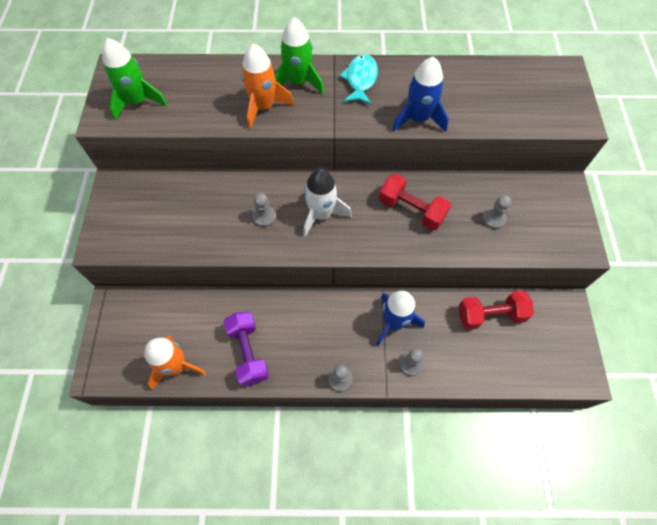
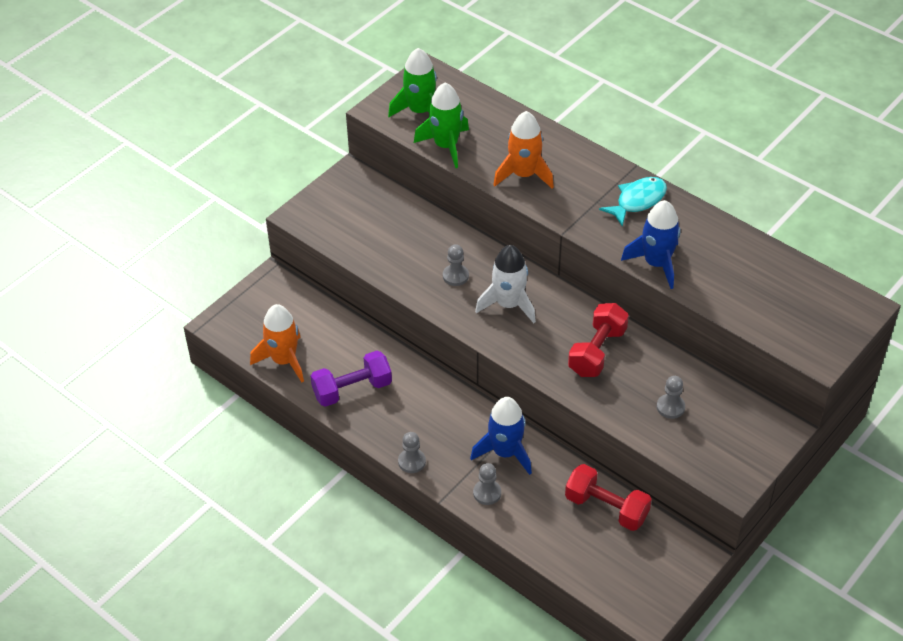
camera: 40 degrees right, 15 degrees down
(248, 352) = (352, 389): purple dumbbell -> purple dumbbell turned 45 degrees clockwise
(298, 82) = (577, 171): green rocket -> green rocket (446, 146)
(411, 210) = (597, 351): red dumbbell -> red dumbbell turned 45 degrees clockwise

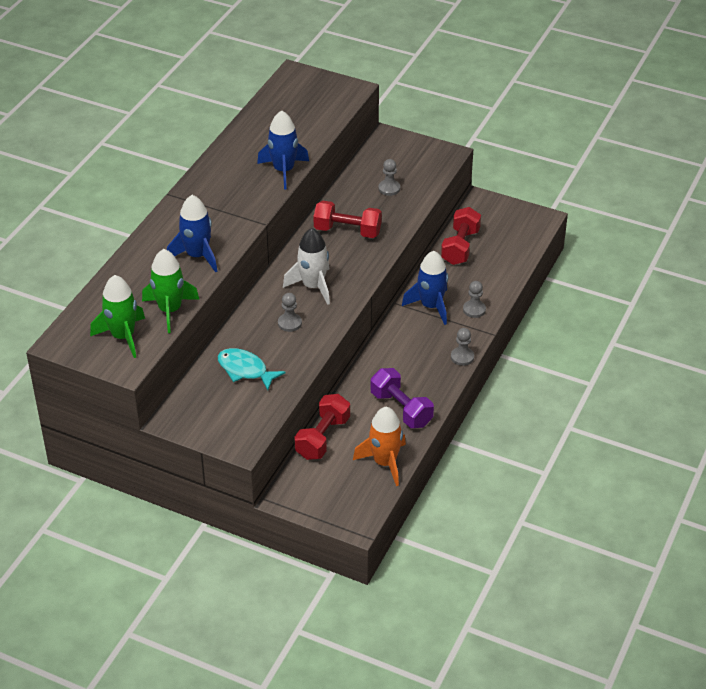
camera: 105 degrees left, 5 degrees down
(337, 319) = (322, 438): none -> red dumbbell
(524, 175) = (197, 256): orange rocket -> blue rocket
(638, 201) = (213, 188): turquoise fish -> turquoise fish (245, 370)

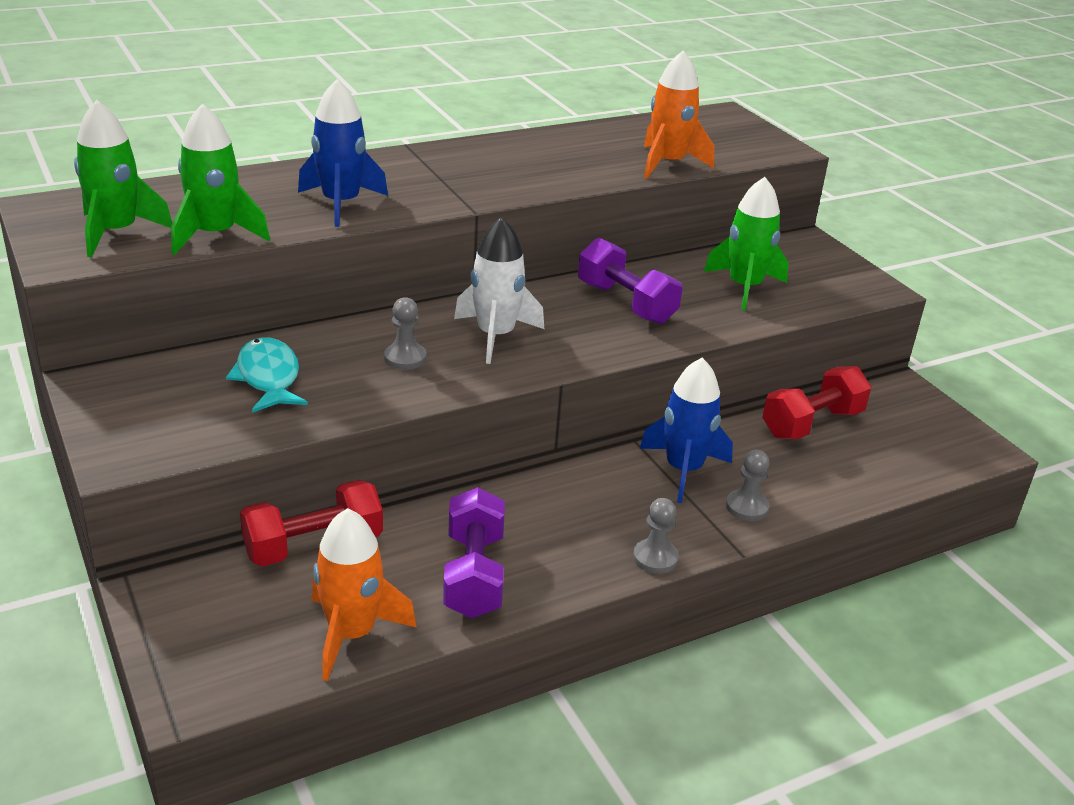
camera: 35 degrees right, 10 degrees down
(283, 170) = (580, 178): blue rocket -> none
(311, 134) = (668, 164): none -> orange rocket
(347, 231) = (626, 303): red dumbbell -> purple dumbbell
(389, 188) = (744, 287): grey pawn -> green rocket

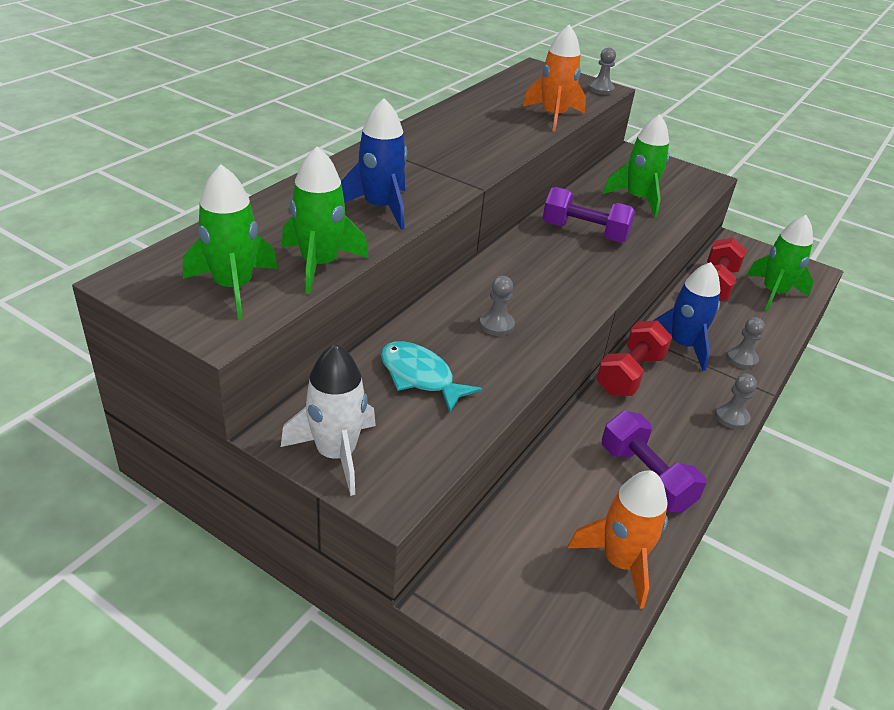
camera: 30 degrees left, 5 degrees up
(313, 546) = (522, 502): red dumbbell -> red dumbbell (629, 374)
(495, 336) = (534, 285): white rocket -> white rocket (336, 454)
(777, 149) = (601, 89): none -> grey pawn
(888, 455) = (773, 293): none -> green rocket

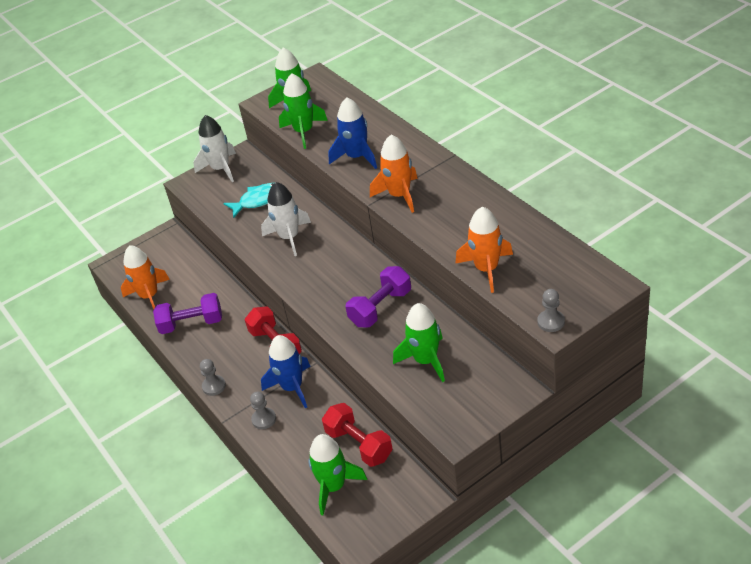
camera: 120 degrees right, 5 degrees up
(455, 169) = (399, 195): none -> orange rocket
(496, 325) = (289, 237): grey pawn -> white rocket

